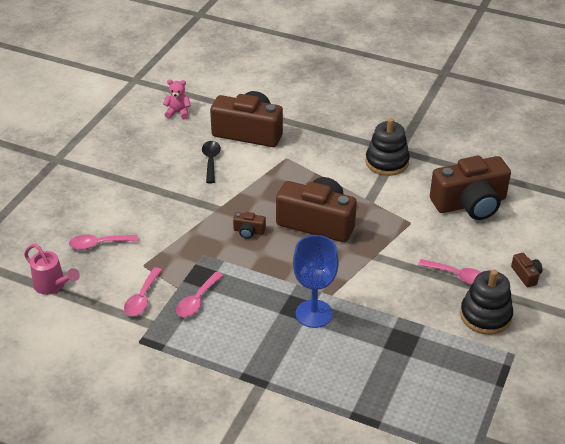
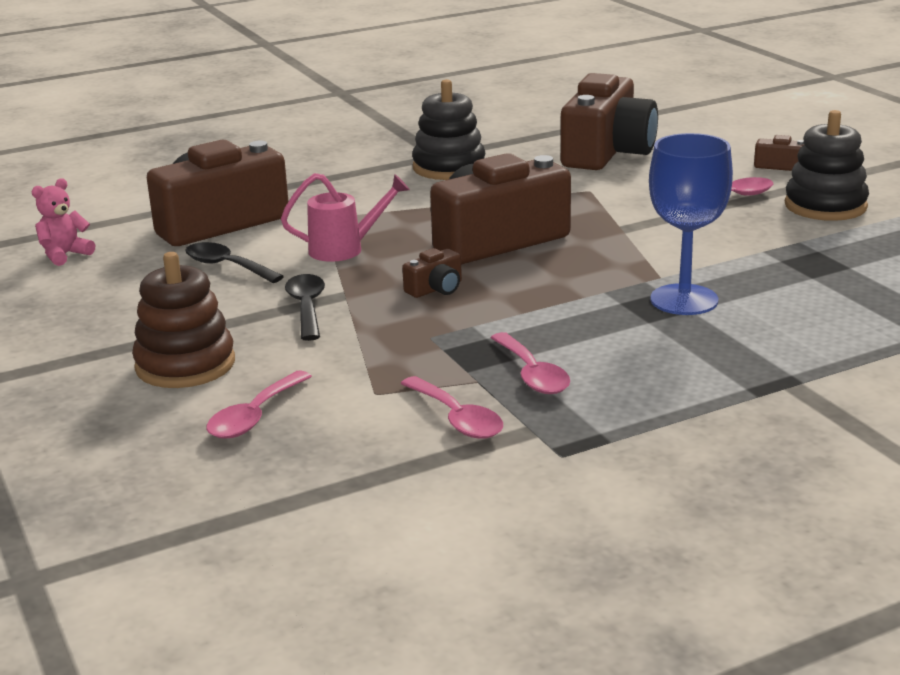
camera: 50 degrees left, 15 degrees down
(53, 285) = (289, 496): pink watering can -> pink watering can (344, 249)
(120, 203) = (185, 365): none -> brown stacking toy
(196, 205) = (306, 307): none -> black spoon

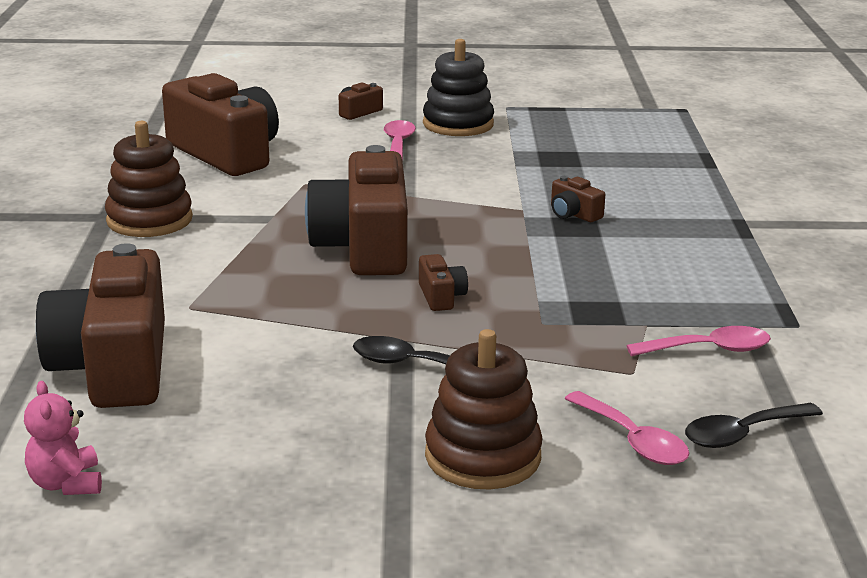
camera: 65 degrees left, 0 degrees up
(226, 266) = (250, 385): black spoon -> black spoon (742, 434)
(344, 249) = (290, 315): pink watering can -> none
(449, 167) = (149, 220): black stacking toy -> brown stacking toy
(532, 374) = (654, 301): pink spoon -> none
(684, 300) = (573, 214): blue goblet -> brown camera

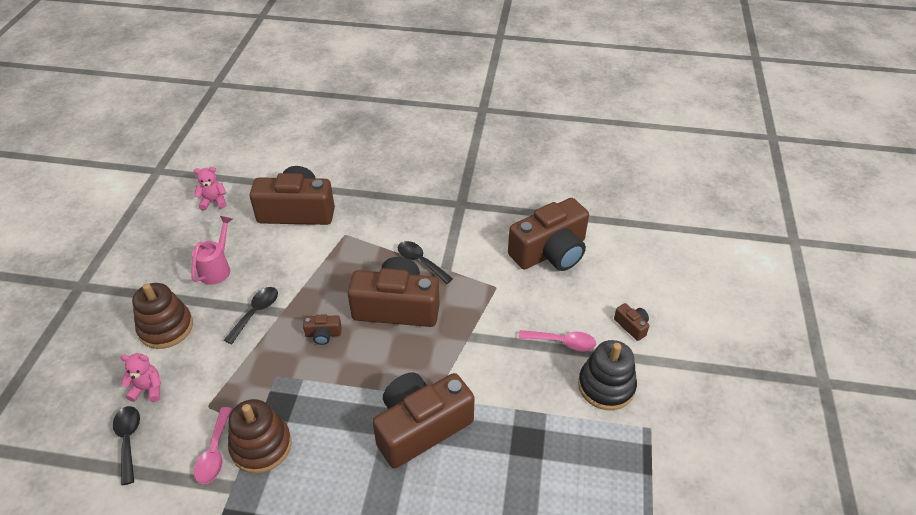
camera: 100 degrees right, 20 degrees up
(149, 220) = (452, 220): brown stacking toy -> brown stacking toy (261, 446)
(257, 237) = (420, 261): none -> black spoon
(301, 430) = (217, 268): none -> pink watering can
(573, 214) = (421, 427): brown camera -> brown camera, size x2.45
(633, 440) = (148, 389): pink spoon -> pink teddy bear

